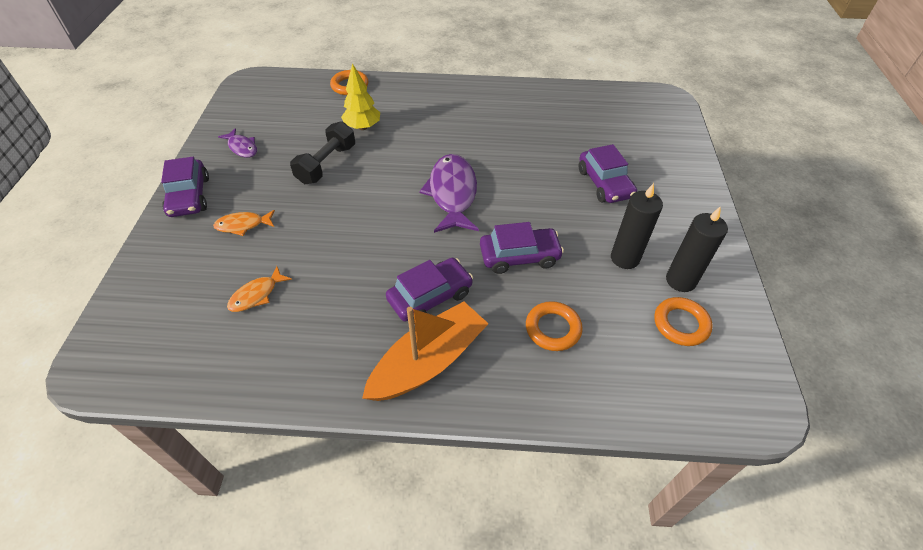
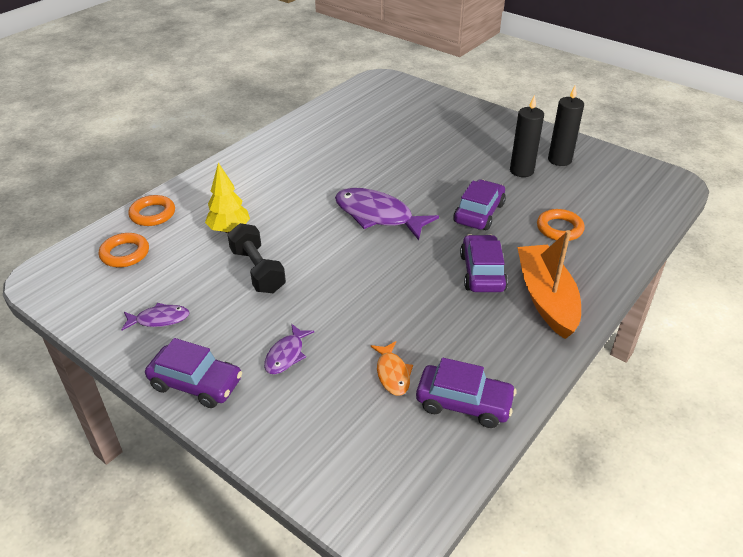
camera: 55 degrees left, 10 degrees down
(243, 225) = (286, 355): orange fish -> purple fish
(604, 183) = (442, 144): purple car -> purple car (464, 403)
(681, 324) = (594, 177): orange ring -> orange ring (125, 253)

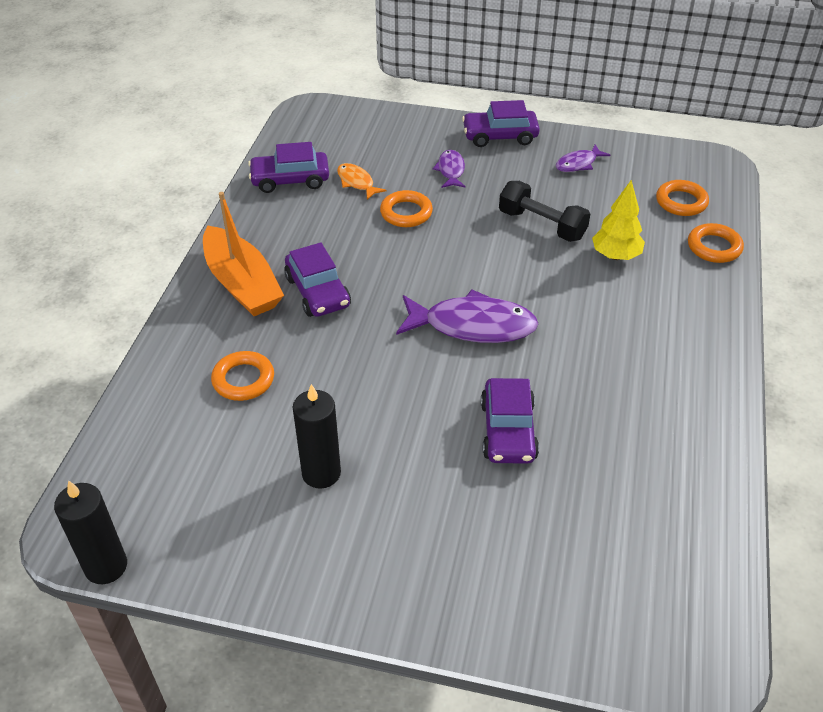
camera: 155 degrees right, 5 degrees up
(365, 320) = (406, 213): none -> orange ring
(479, 213) = (353, 370): purple car -> purple car (508, 431)
(559, 160) = (267, 523): black candle -> black candle (106, 566)

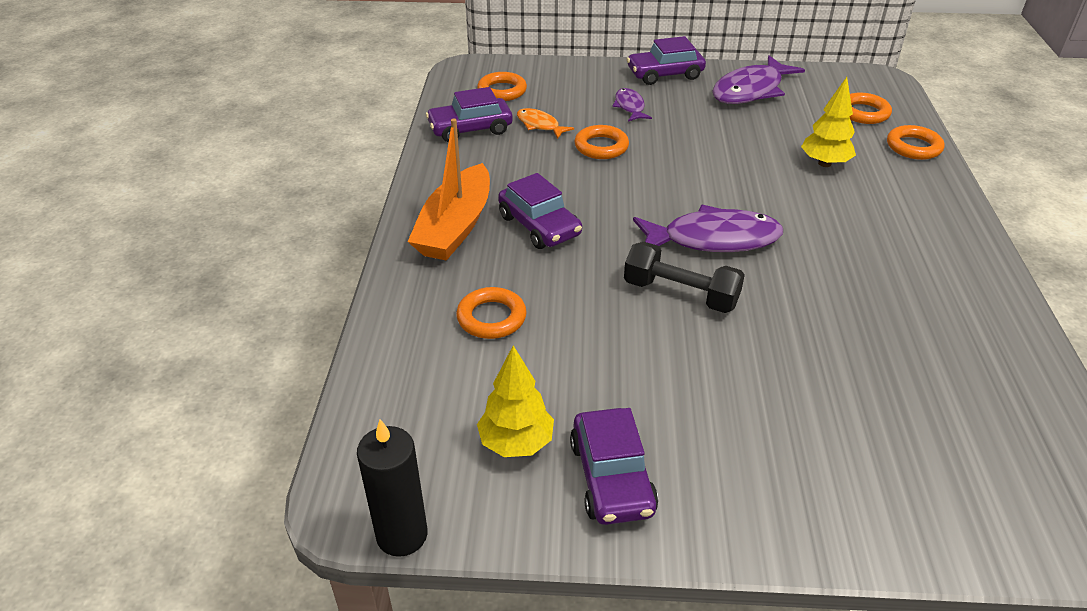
camera: 10 degrees left, 5 degrees down
(224, 500) = (516, 443): none -> yellow tree
(242, 284) = (455, 227): orange boat -> orange boat turned 60 degrees clockwise
(321, 473) = (614, 400): black candle -> none
(334, 139) = (502, 91): none -> orange ring
(508, 431) = (794, 332): purple car -> purple car (611, 477)
(542, 225) = (740, 144): black dumbbell -> black dumbbell (680, 294)
(578, 164) = (751, 90): purple fish -> purple fish, size x1.92

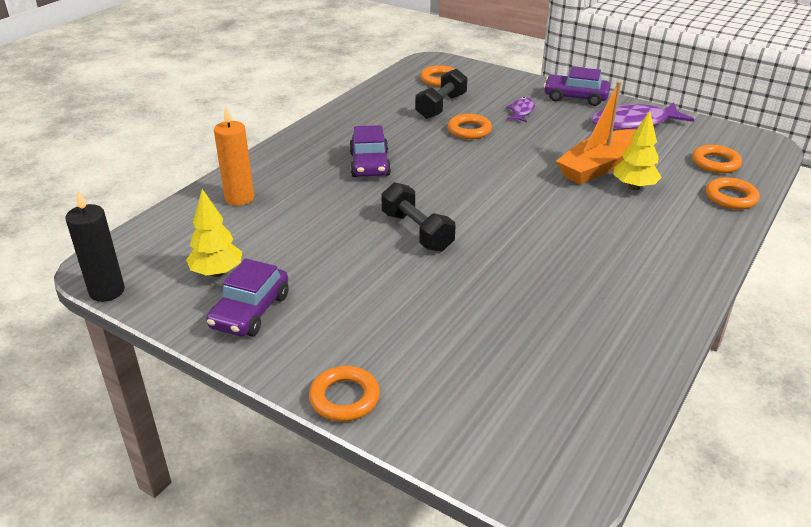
camera: 30 degrees right, 5 degrees down
(432, 328) = (239, 198): none -> orange candle
(455, 227) = (315, 149): orange boat -> orange boat (597, 167)
(470, 129) = (391, 97): purple car -> none
(491, 318) = (279, 204): orange ring -> orange ring (344, 398)
(540, 125) = (441, 106): orange fish -> black dumbbell
(713, 239) = (481, 208): purple fish -> none

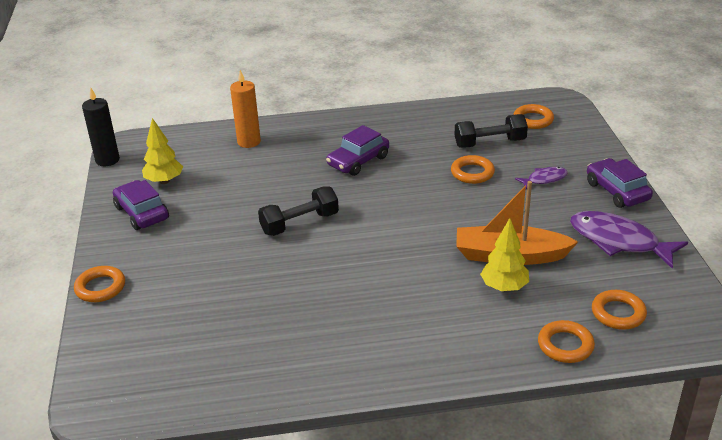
camera: 50 degrees right, 0 degrees up
(250, 311) = (142, 213): purple car -> purple car turned 75 degrees clockwise
(417, 231) = (300, 223): black dumbbell -> black dumbbell turned 45 degrees clockwise

